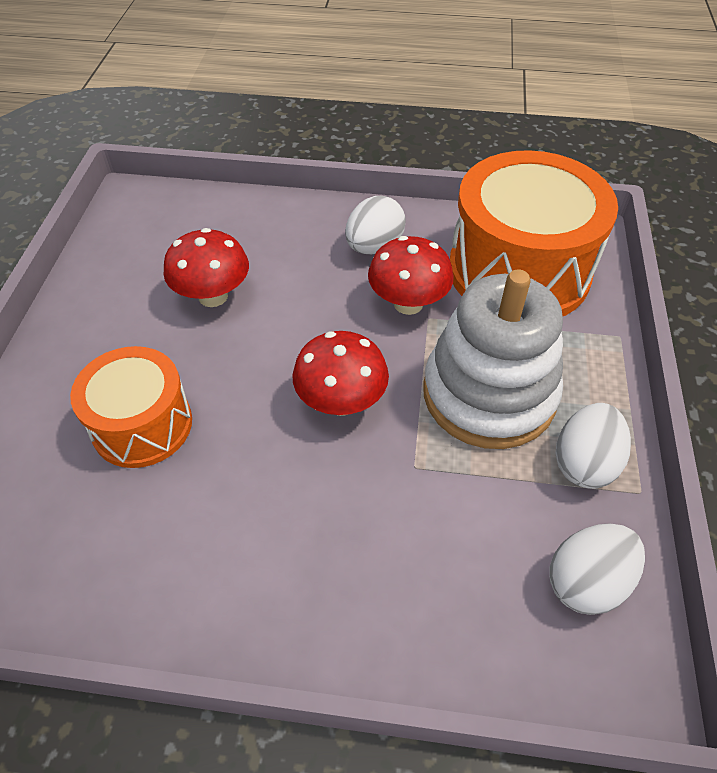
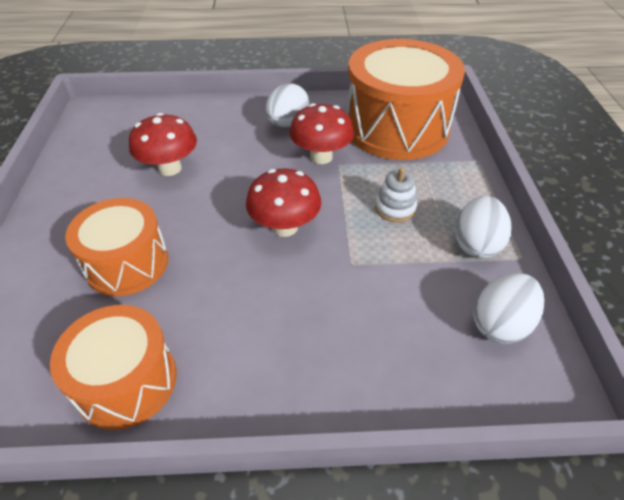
camera: 10 degrees left, 5 degrees down
(120, 580) = (127, 381): none -> orange drum
(489, 394) = (395, 208): white stacking toy -> white stacking toy, size x0.41

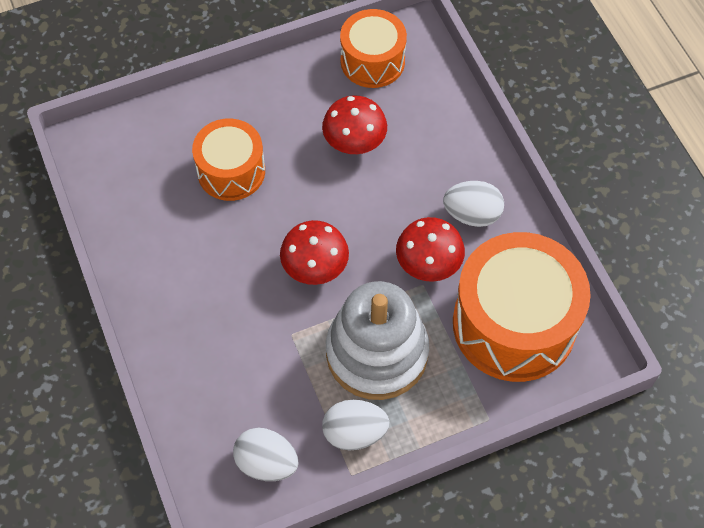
camera: 70 degrees right, 15 degrees up
(127, 381) = (134, 225): orange drum -> orange drum (372, 61)
(395, 208) = (377, 353): white stacking toy -> white stacking toy, size x2.46

